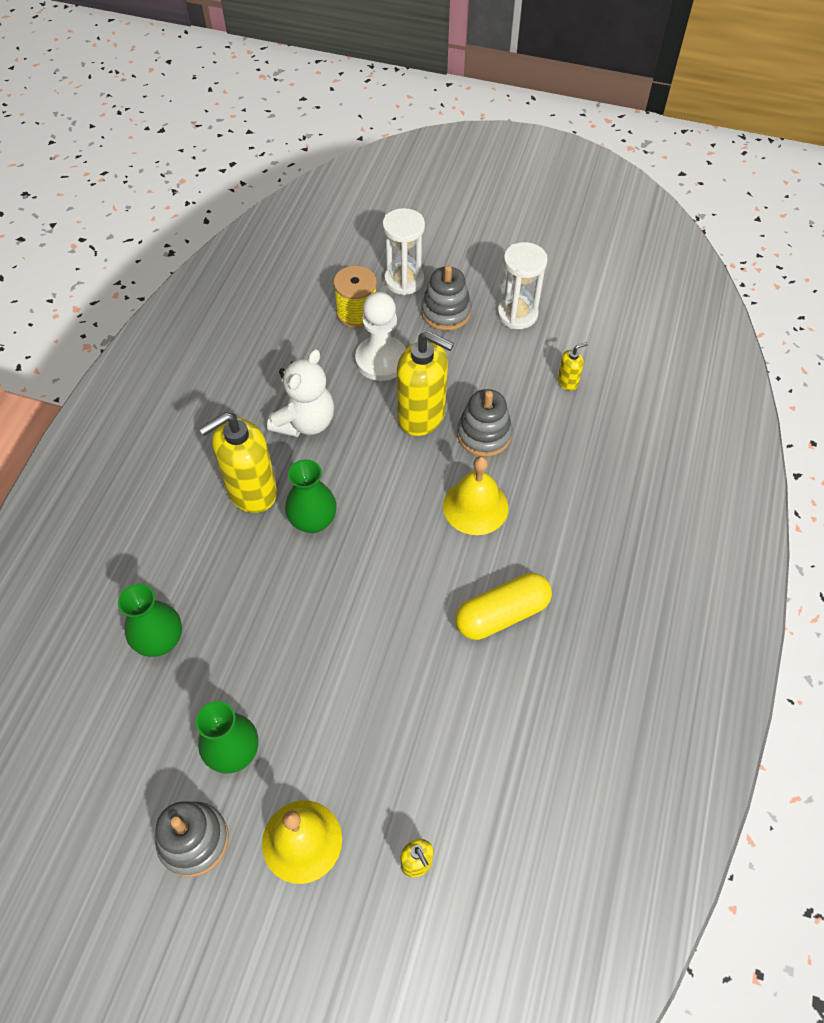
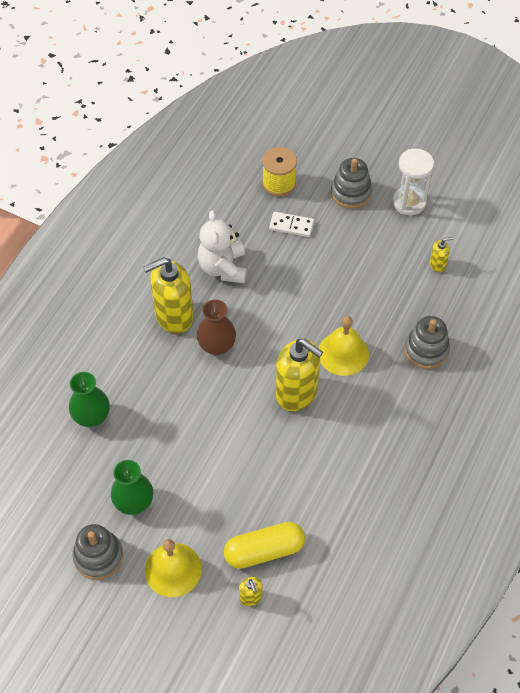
camera: 10 degrees right, 0 degrees up
(305, 422) = (223, 268): white teddy bear -> white teddy bear turned 135 degrees clockwise
(313, 521) = (217, 346): green vase -> brown vase
(381, 360) = (291, 226): white pawn -> white domino
(404, 280) = (322, 161): white hourglass -> none
(422, 416) = (315, 276): yellow soap dispenser -> yellow soap dispenser (297, 393)
(484, 435) = (361, 298): grey stacking toy -> grey stacking toy (426, 350)
(502, 614) = (346, 437): yellow capsule -> yellow capsule (264, 551)

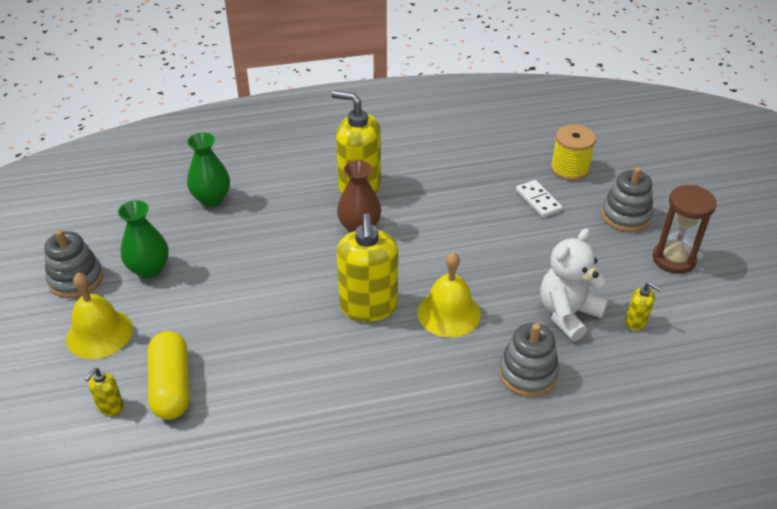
camera: 50 degrees right, 15 degrees down
(223, 268) = (441, 187): white teddy bear -> white teddy bear (568, 314)
(264, 551) = (171, 386): yellow capsule -> yellow capsule turned 45 degrees clockwise
(409, 202) = (673, 259): white hourglass -> brown hourglass

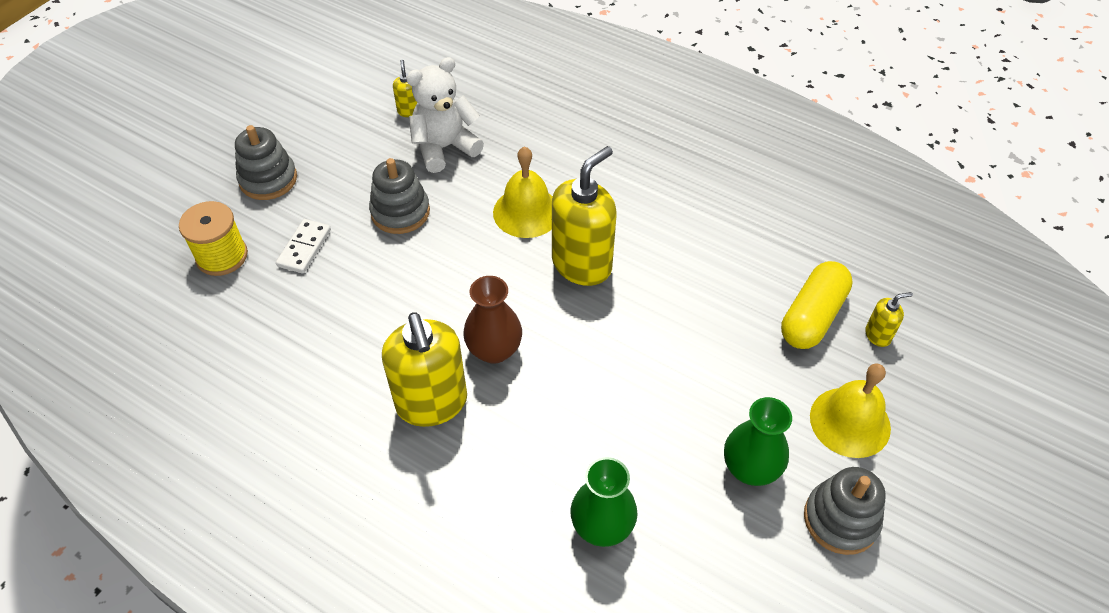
camera: 135 degrees left, 10 degrees up
(527, 373) = (533, 135): grey stacking toy -> grey stacking toy (400, 212)
(568, 314) = (444, 148): white teddy bear -> white teddy bear turned 150 degrees clockwise
(673, 259) = (305, 125): brown hourglass -> none

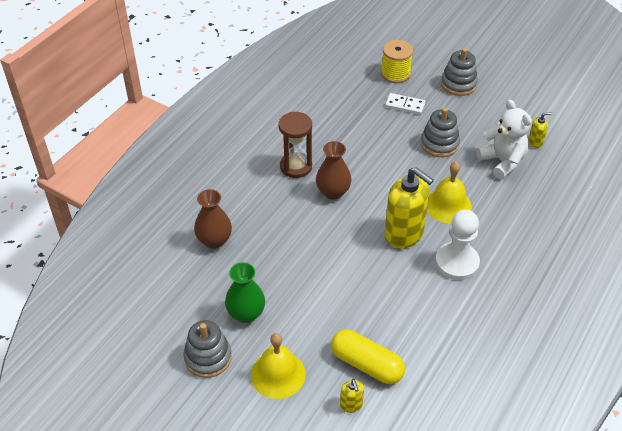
camera: 90 degrees right, 5 degrees down
(432, 403) = (296, 167): yellow soap dispenser -> brown hourglass
(602, 526) = (214, 240): green vase -> brown vase
(631, 211) = (457, 262): none -> white pawn

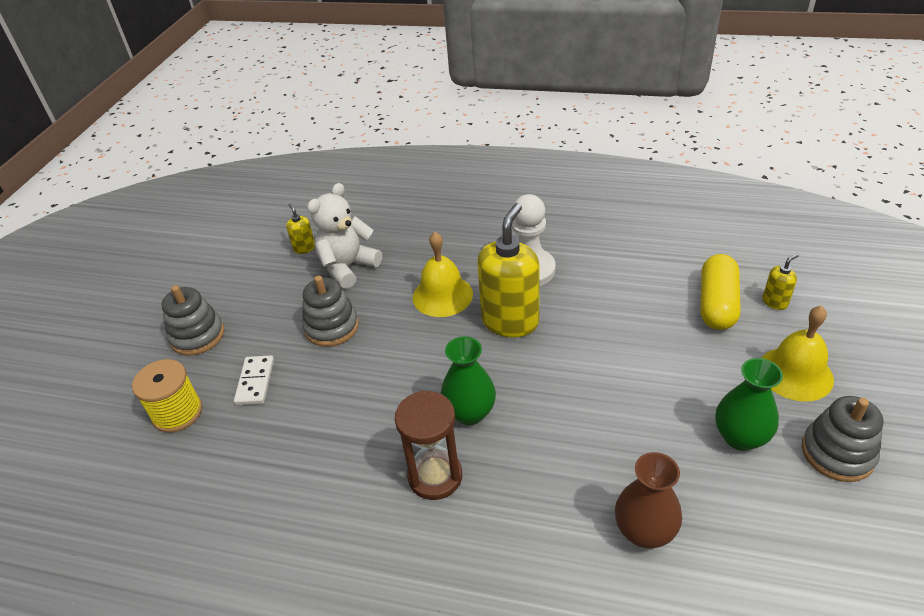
camera: 105 degrees left, 5 degrees down
(333, 192) = (469, 412): brown vase -> green vase

